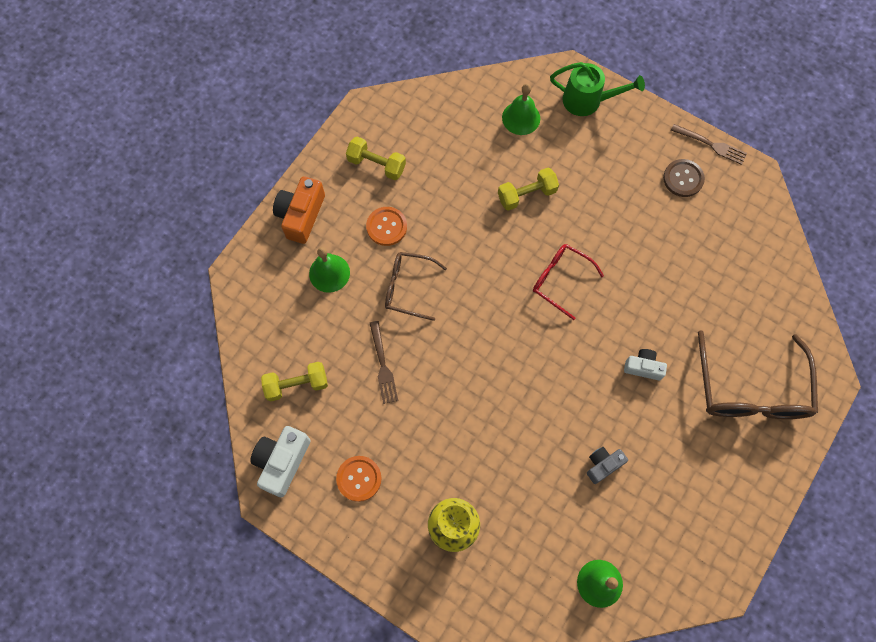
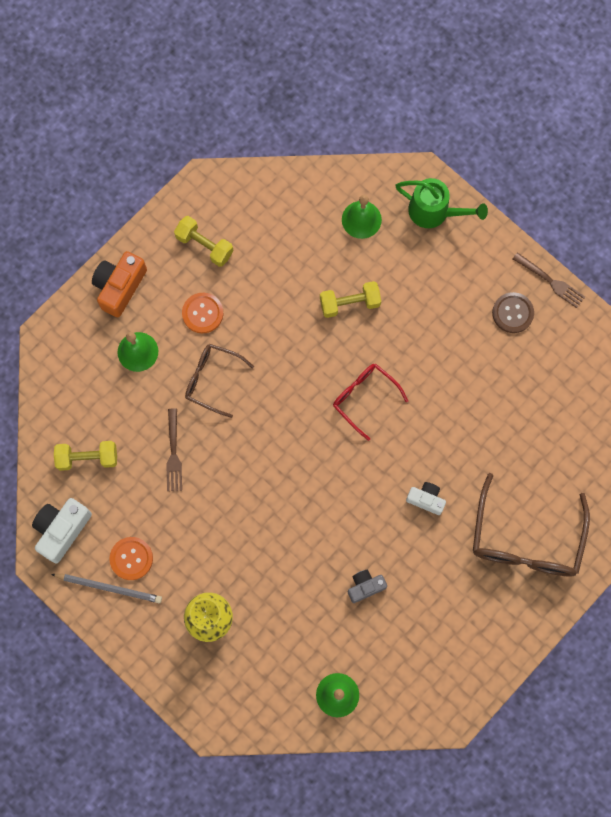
camera: 10 degrees right, 5 degrees up
(341, 513) = (109, 588): none -> grey pencil

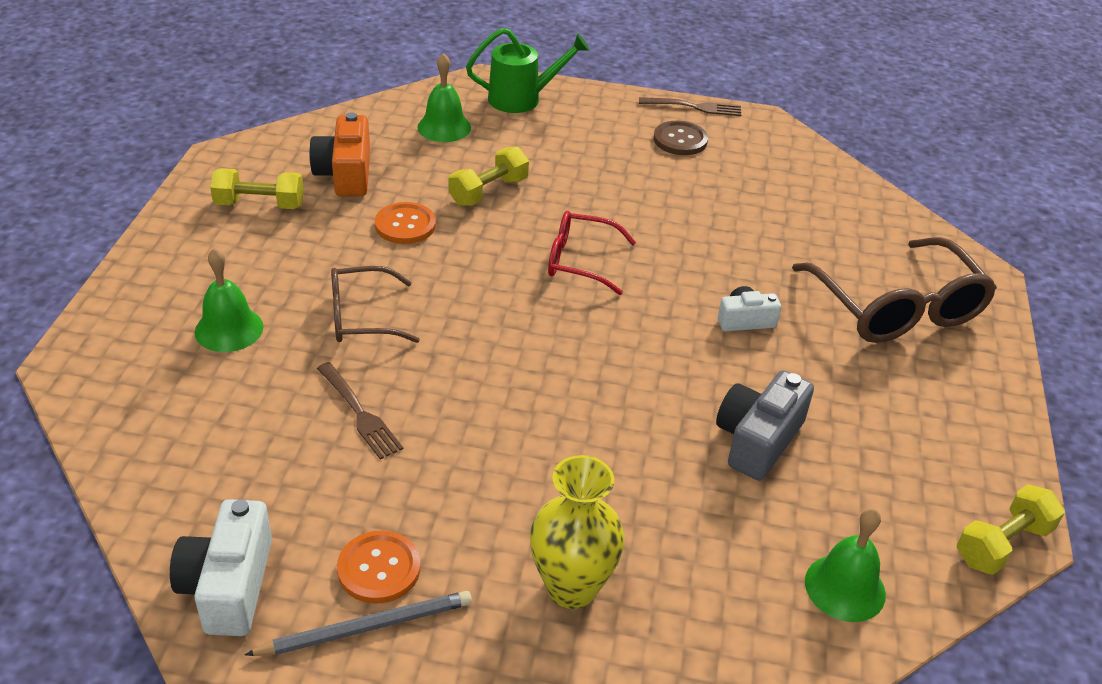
camera: 35 degrees left, 35 degrees down
(87, 458) = (220, 474): yellow dumbbell -> yellow dumbbell (1002, 544)
(120, 287) = (160, 277): orange camera -> orange camera (345, 174)
(202, 313) = (301, 262): orange button -> orange button (405, 225)
(365, 586) = (758, 440): grey camera -> grey camera, size x1.65

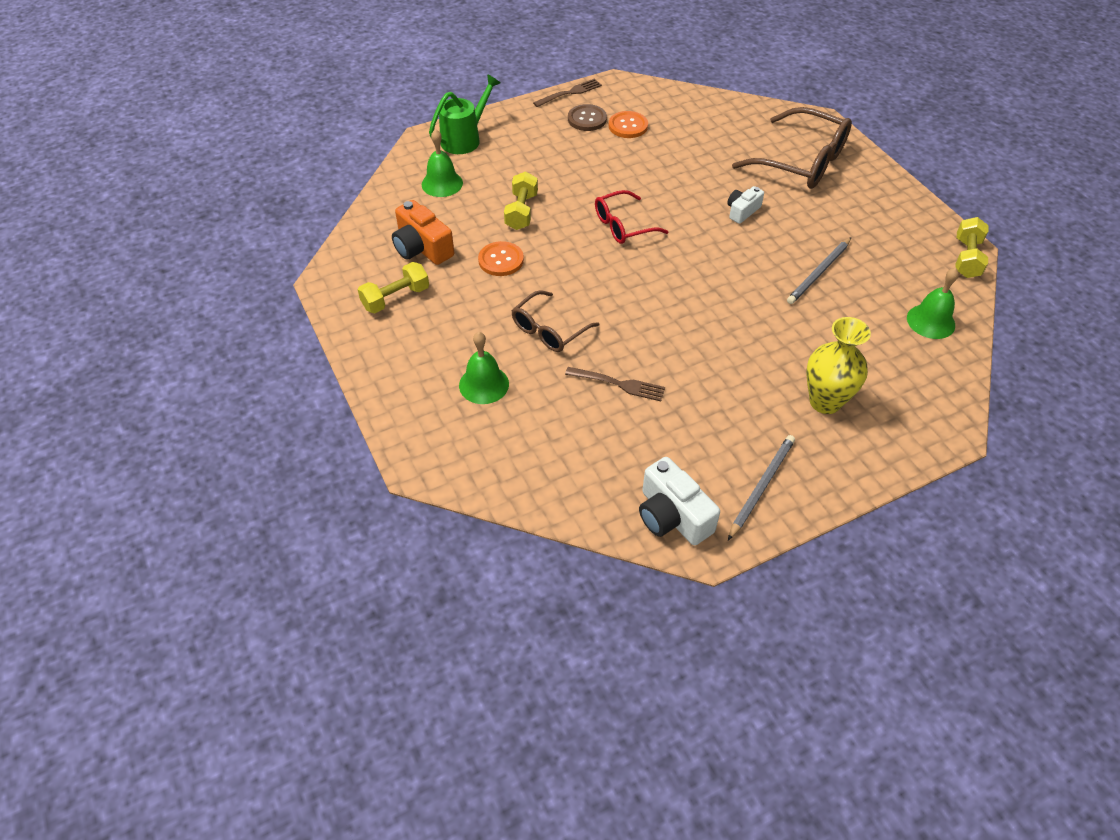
camera: 35 degrees left, 10 degrees up
(379, 569) = (731, 455): orange button -> orange button (628, 126)
(758, 440) = (819, 273): grey camera -> grey pencil

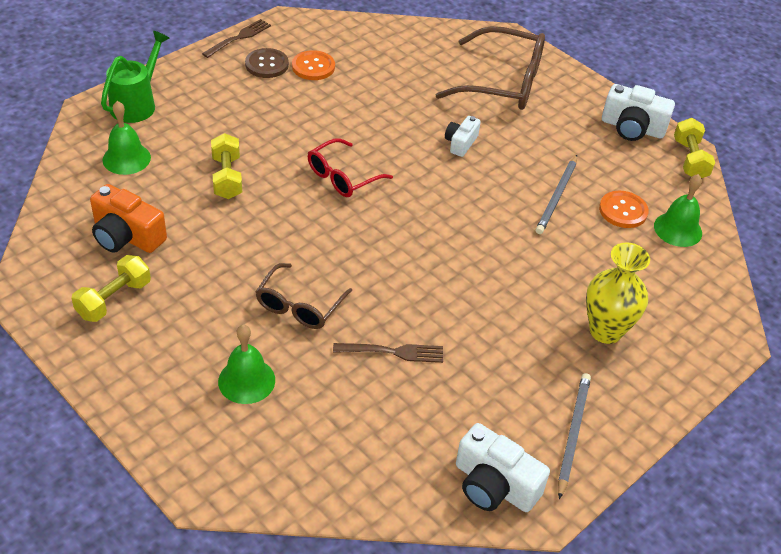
camera: 20 degrees left, 5 degrees down
(501, 260) = (221, 236): orange button -> orange button (623, 211)
(917, 220) = (632, 128): none -> white camera

